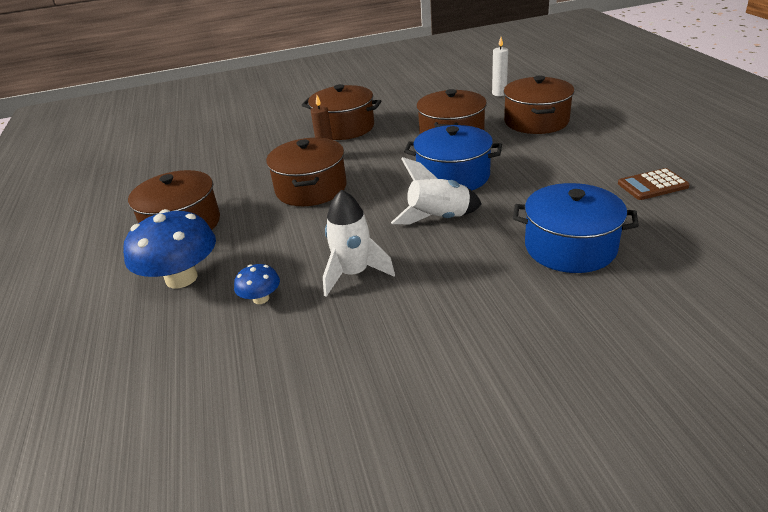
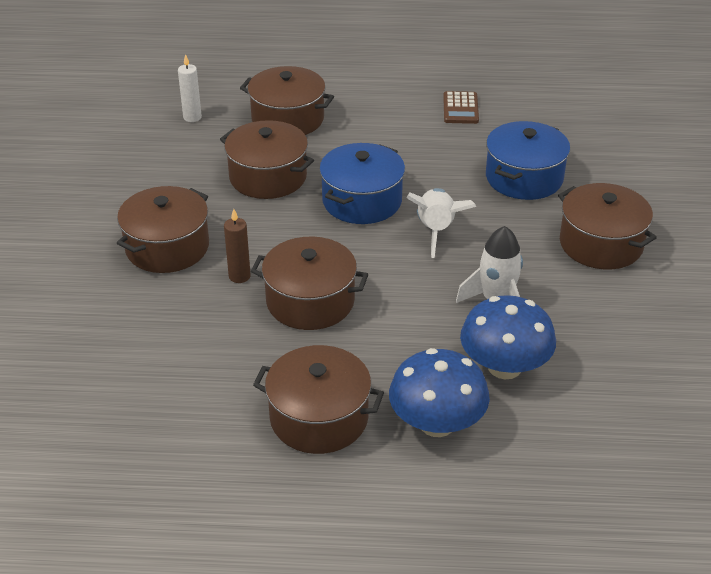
camera: 75 degrees left, 5 degrees up
(261, 298) = (504, 367): blue mushroom -> blue mushroom, size x2.04
(493, 324) = (601, 244): none -> brown pot

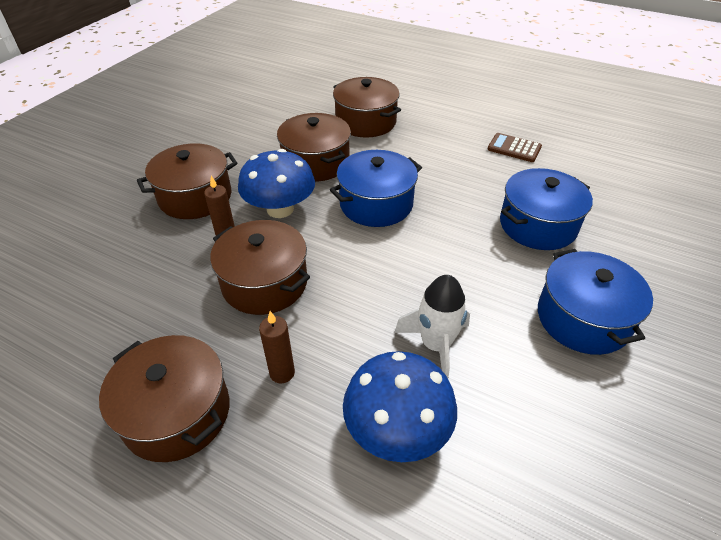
camera: 25 degrees right, 5 degrees up
(192, 117) = (297, 104): white candle -> none
(384, 362) = (282, 373): none -> brown candle
(436, 230) = (423, 251): white rocket -> none
(437, 423) = (281, 472): blue mushroom -> blue mushroom (280, 209)
(460, 108) = (514, 148): brown calculator -> brown calculator turned 90 degrees clockwise
(601, 244) = (583, 318): brown pot -> blue pot

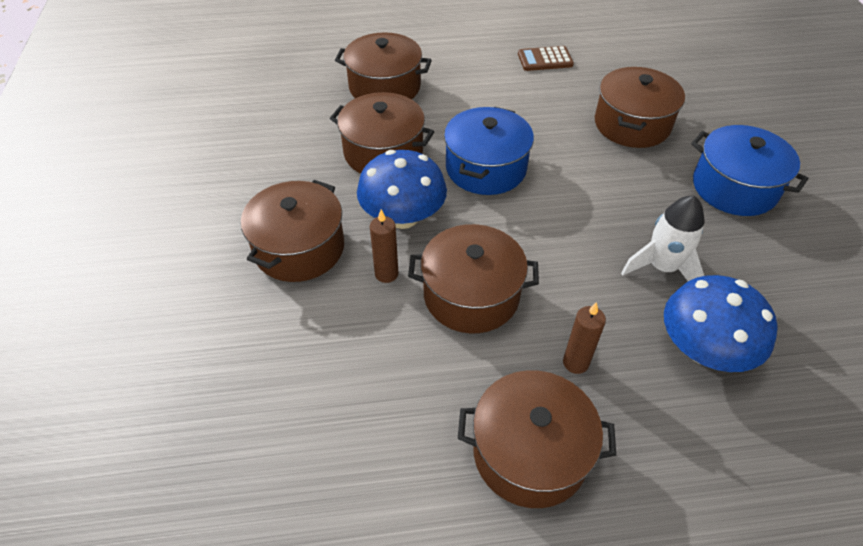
camera: 35 degrees left, 5 degrees up
(538, 225) = (632, 124): blue pot -> brown pot

